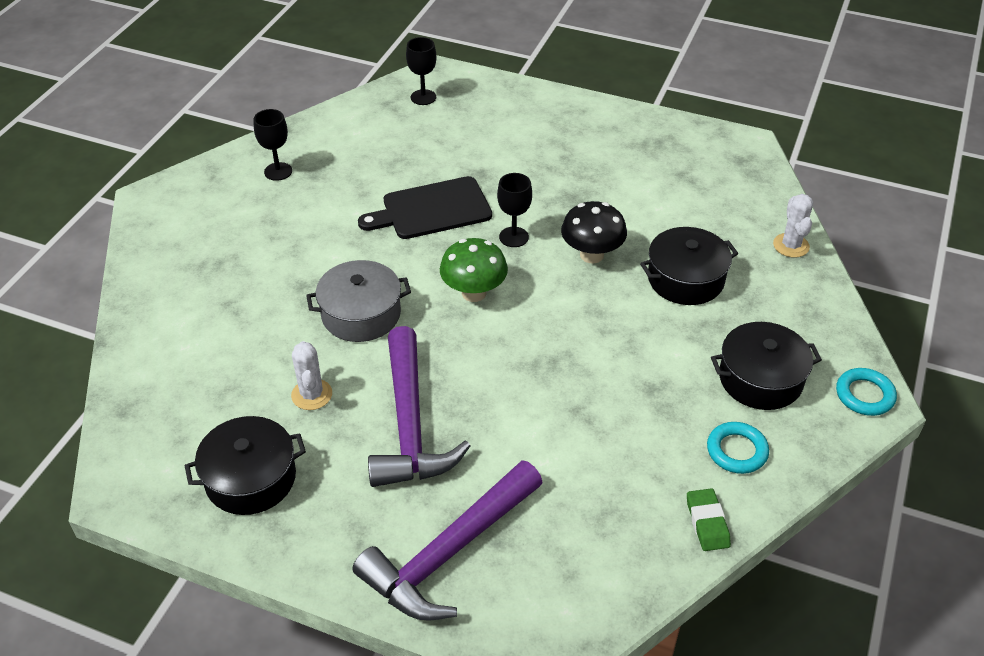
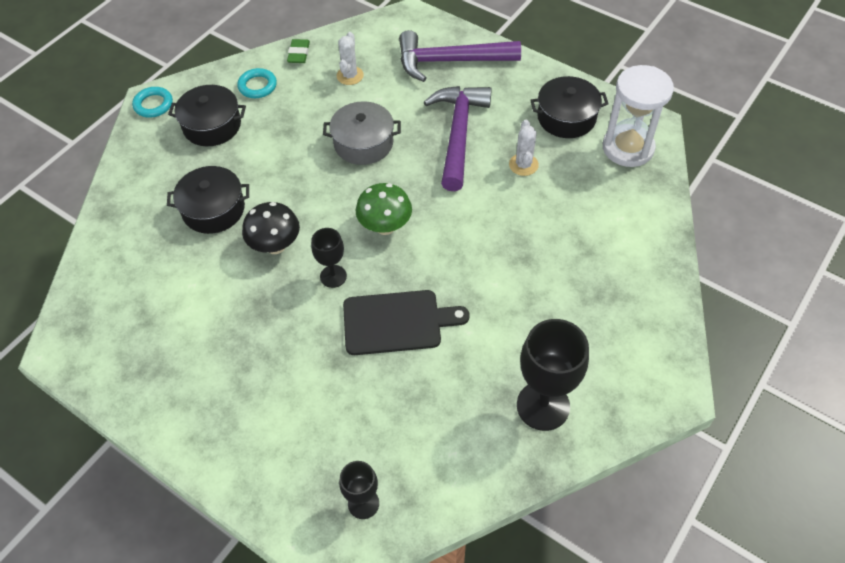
camera: 165 degrees left, 10 degrees up
(161, 444) = (628, 148): none -> white hourglass
(278, 171) = (543, 406): black goblet -> black goblet, size x1.79
(361, 314) = (479, 223): grey pot -> grey pot (363, 143)
(449, 552) = (450, 61): purple hammer -> purple hammer turned 150 degrees counterclockwise
(791, 245) = (109, 225): white cactus -> white cactus (350, 76)

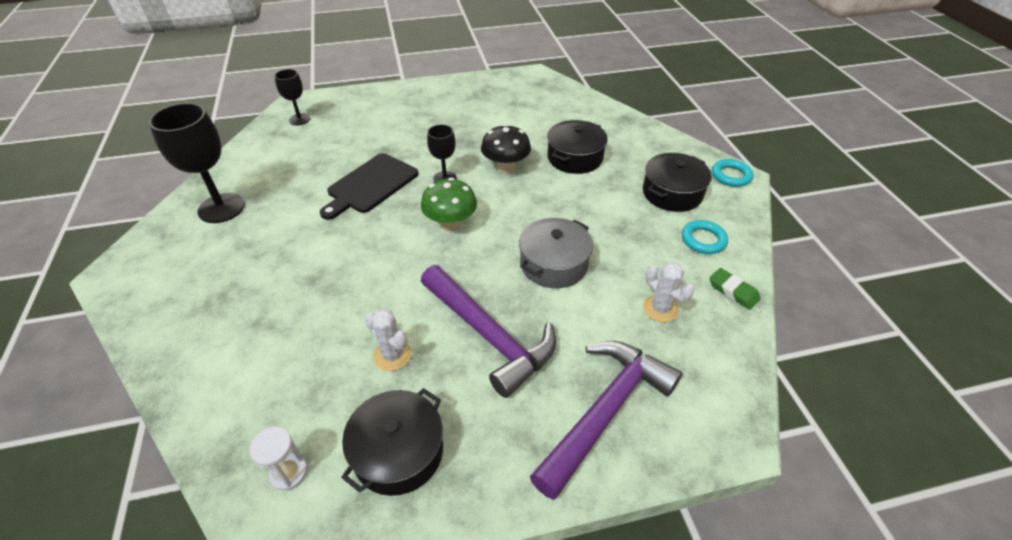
camera: 130 degrees right, 10 degrees down
(628, 148) = (289, 472): white hourglass -> white hourglass, size x0.47

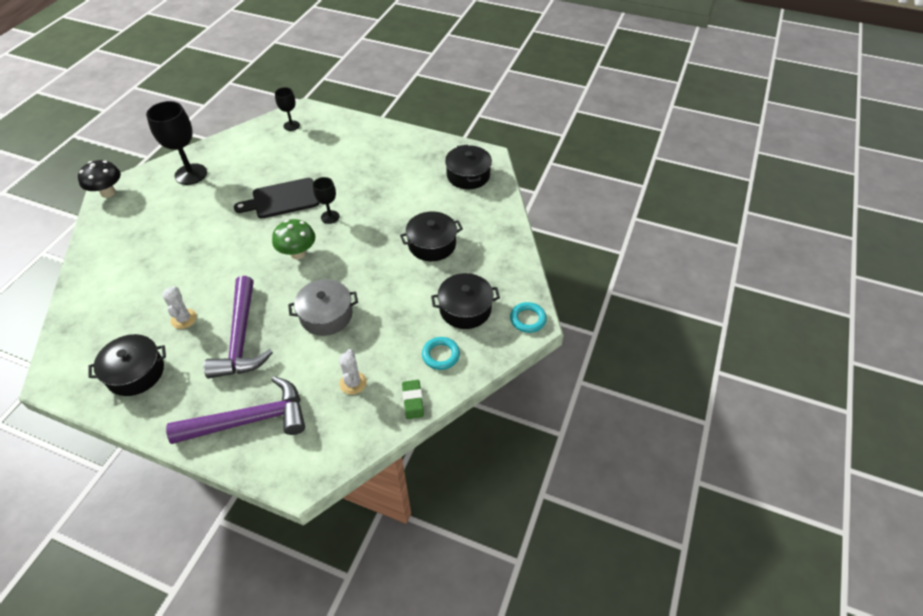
camera: 35 degrees right, 5 degrees up
(289, 472) = (84, 350): white hourglass -> none
(505, 168) = (376, 229): black mushroom -> black mushroom (108, 192)
(535, 94) = (468, 175): none -> black pot

